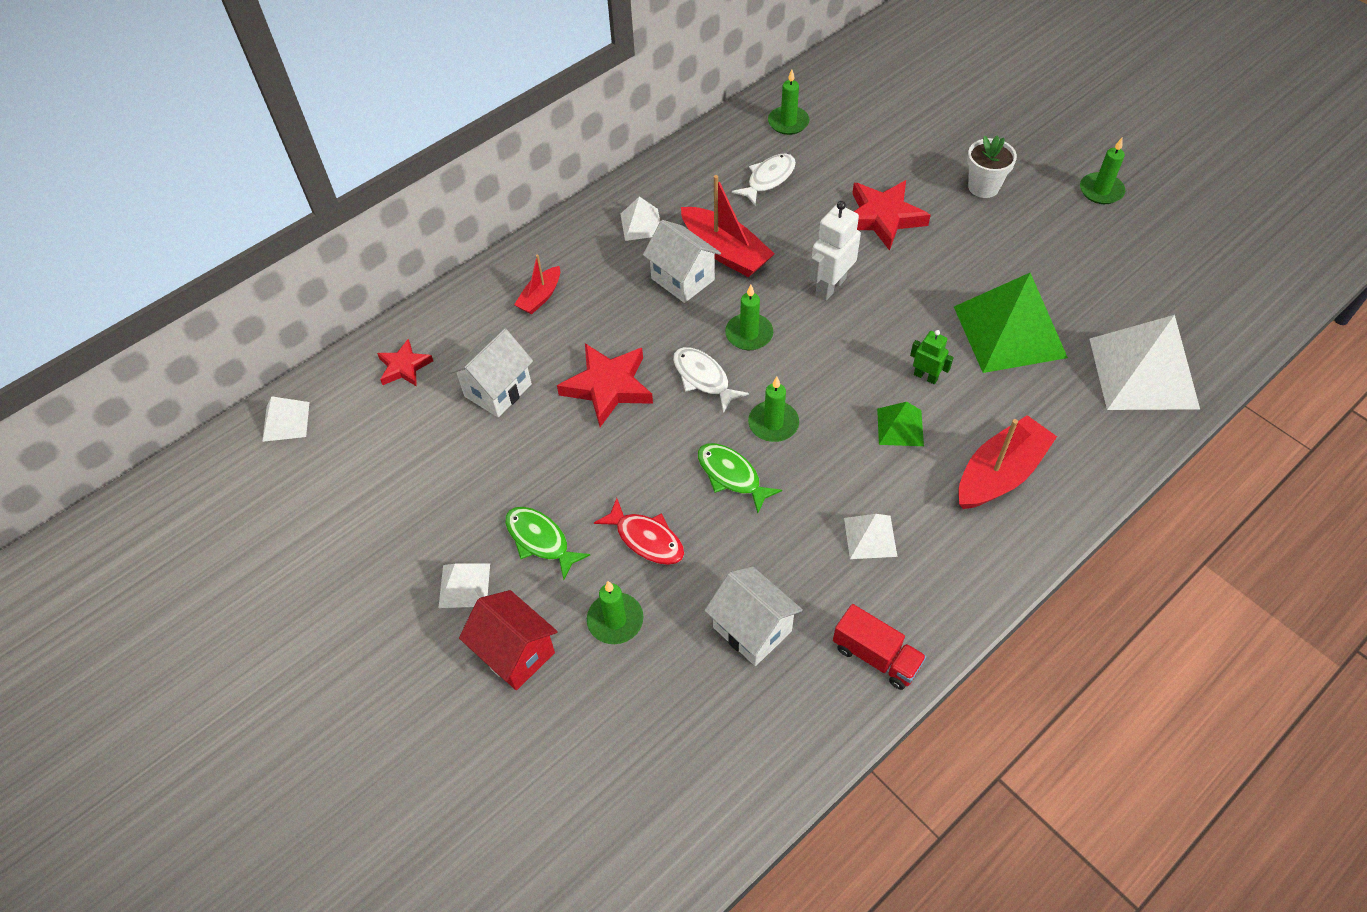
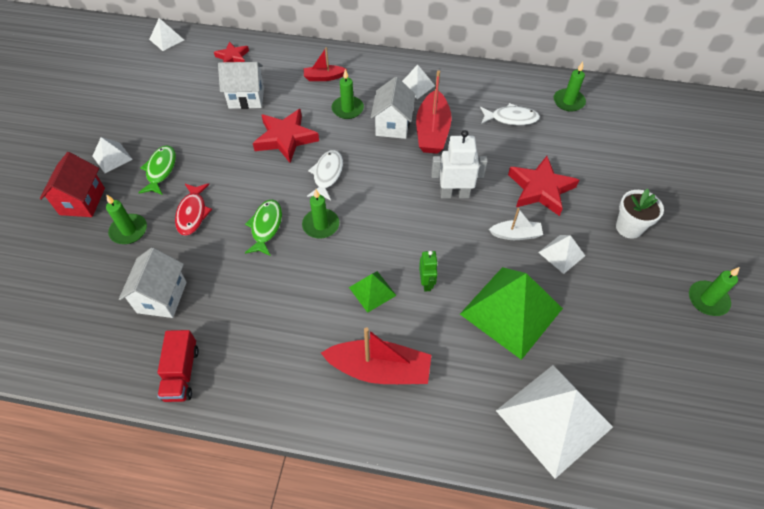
camera: 50 degrees right, 0 degrees up
(749, 334) = (379, 176): green candle -> green candle (347, 109)
(870, 537) = (271, 321): white pyramid -> white pyramid (561, 254)
(923, 272) = (515, 234): none -> white boat

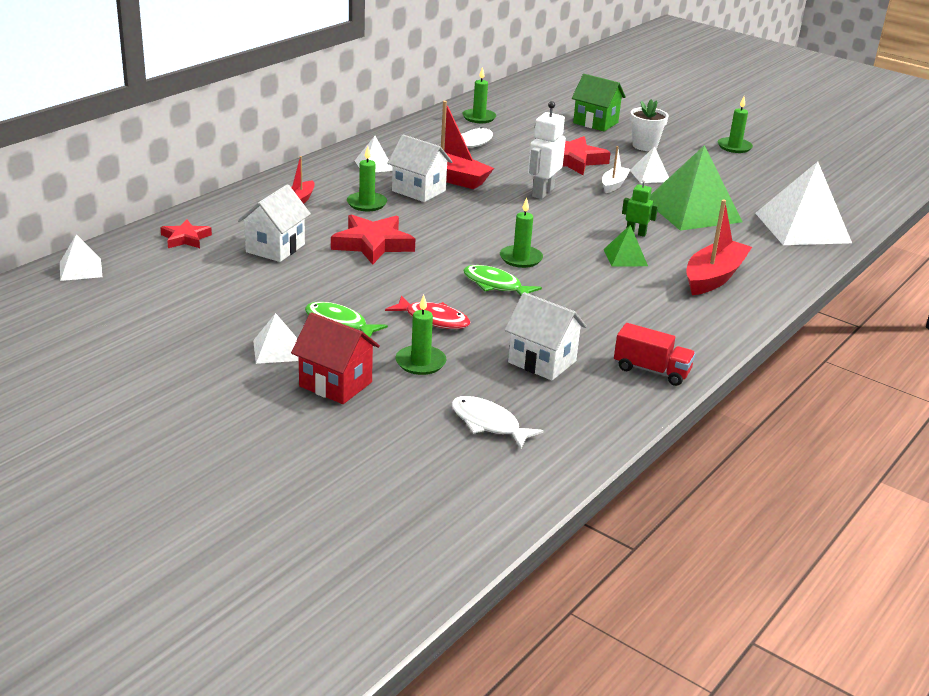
camera: 65 degrees left, 25 degrees down
(327, 175) = (453, 238): white fish -> white fish (488, 424)
(644, 175) = (595, 123): none -> green house

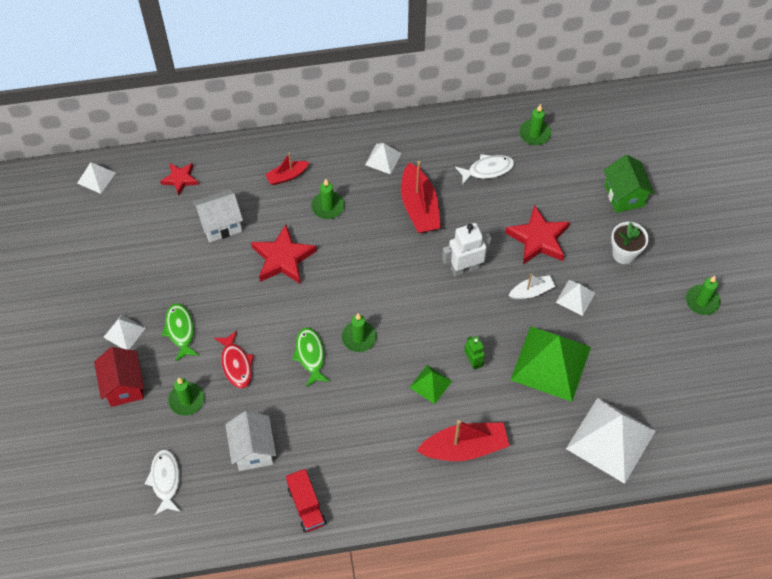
camera: 45 degrees right, 30 degrees up
(419, 191) = (379, 212): white house -> none

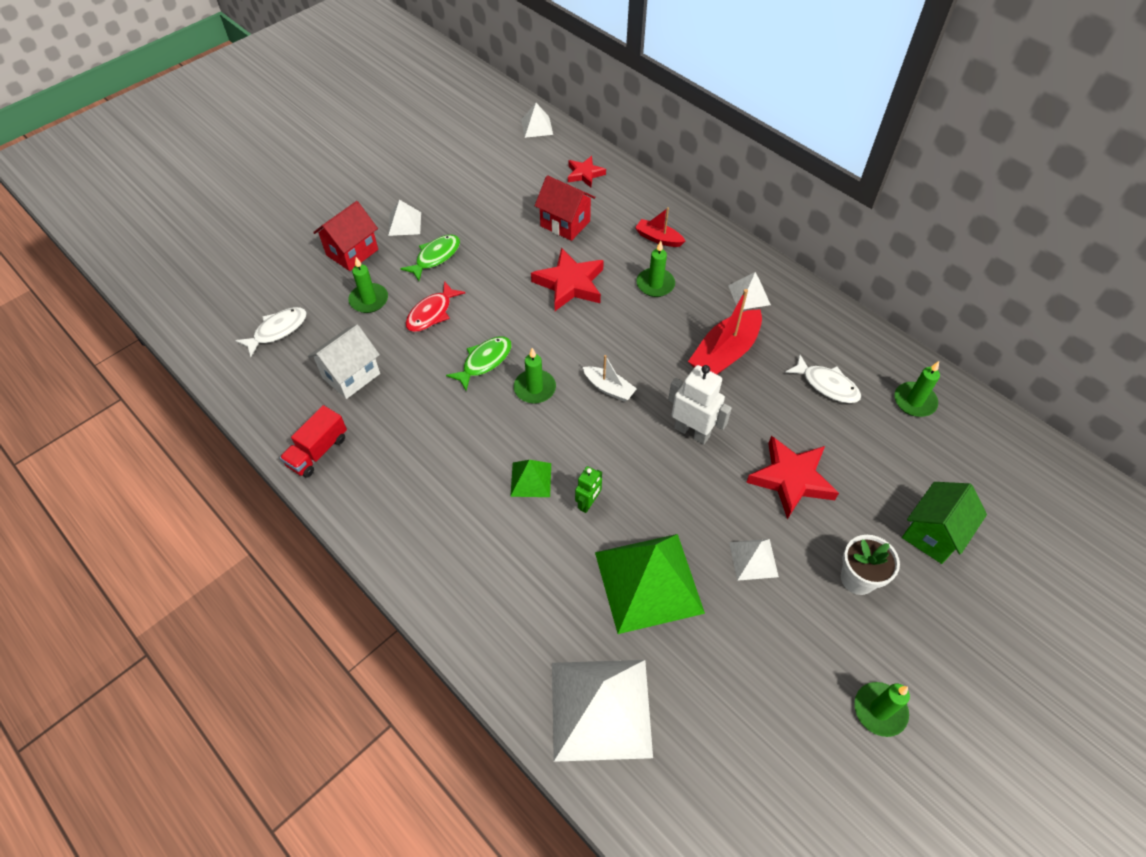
camera: 55 degrees right, 5 degrees down
(221, 224) = (565, 223): white house -> red house
(464, 448) = (478, 555): red boat -> none
(531, 291) = (720, 510): white boat -> white boat (609, 388)

